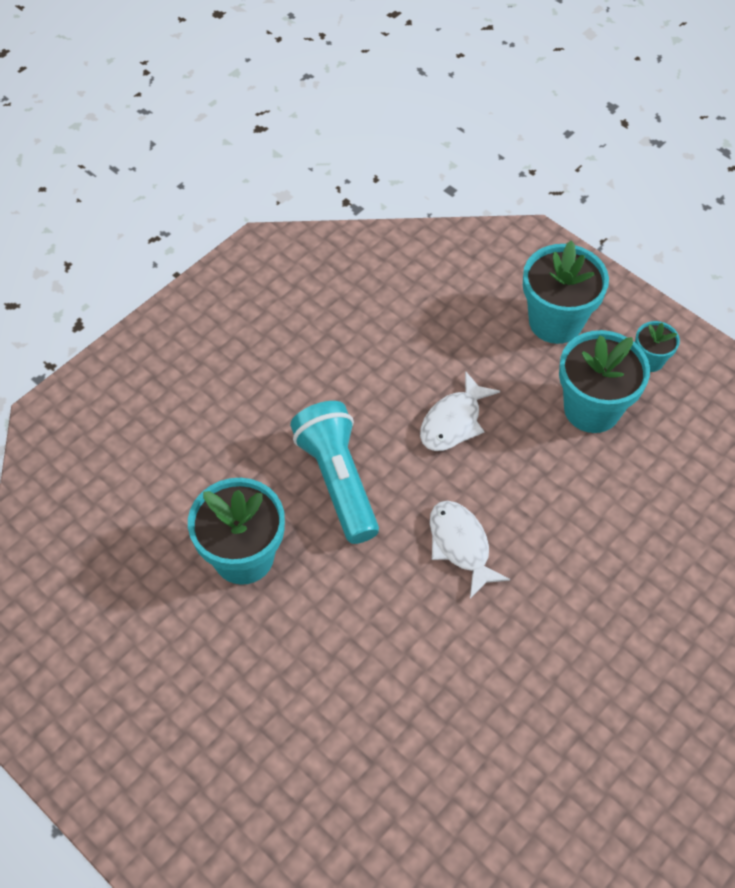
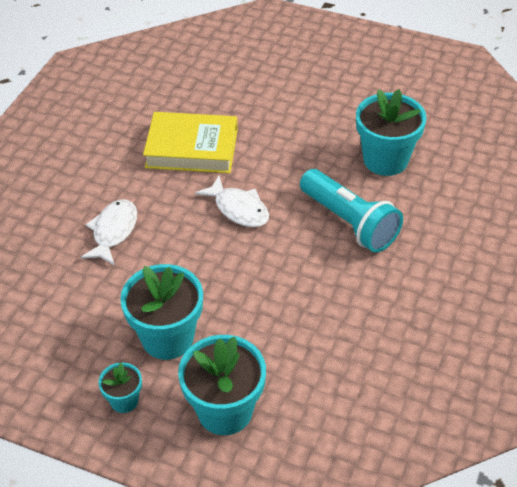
camera: 160 degrees right, 10 degrees down
(453, 421) = (281, 291): white fish -> white fish (113, 231)
(488, 670) = (192, 148): none -> yellow book

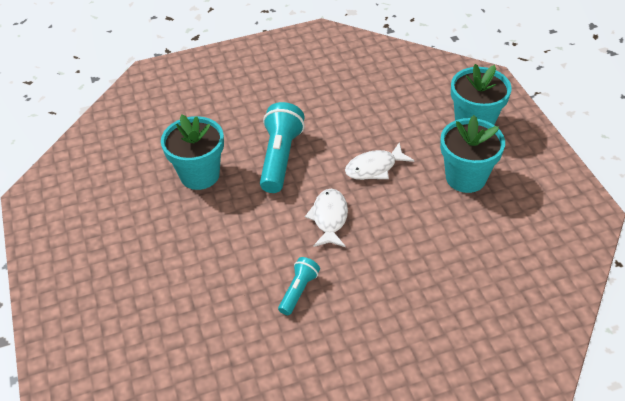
camera: 130 degrees left, 0 degrees up
(113, 231) = (428, 270): white fish -> white fish (374, 168)
(124, 400) = (524, 165): turquoise flower pot -> none
(192, 148) = (298, 291): yellow book -> turquoise flashlight

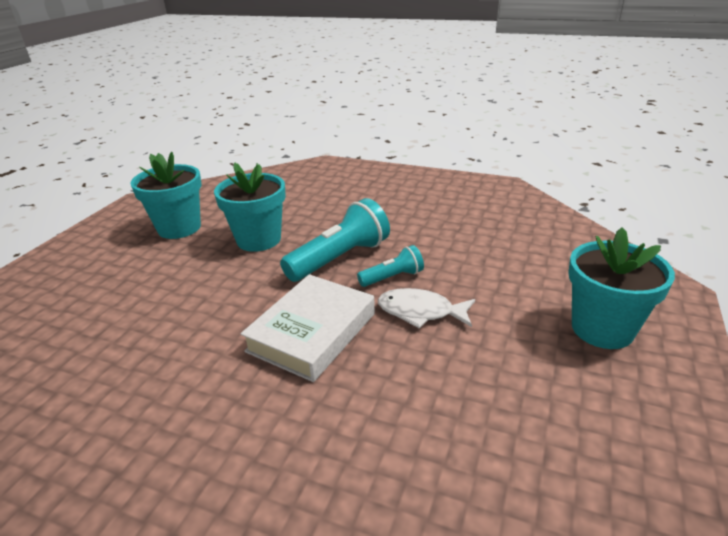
camera: 40 degrees right, 15 degrees down
(298, 291) = (188, 382): turquoise flashlight -> turquoise flashlight (392, 277)
(329, 218) = (312, 332): white fish -> white book
(465, 177) = (525, 381): turquoise flower pot -> turquoise flower pot (179, 228)

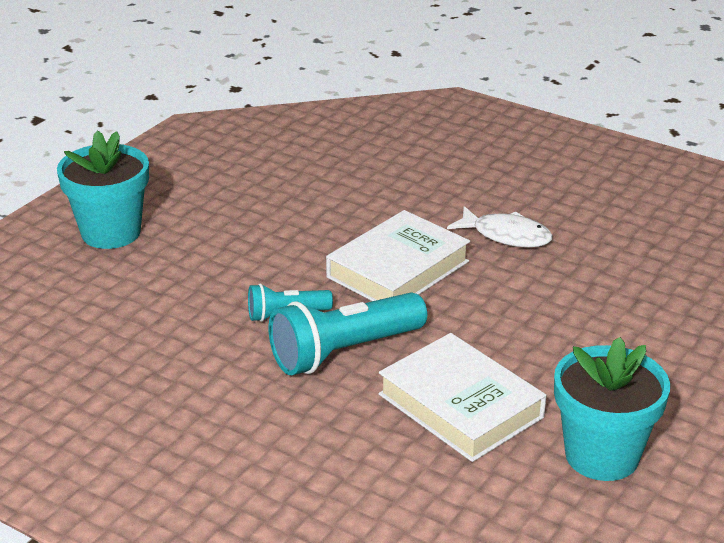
camera: 170 degrees left, 0 degrees up
(259, 240) = (460, 405): turquoise flower pot -> white book
(420, 312) = (275, 272): white fish -> white fish (506, 236)

